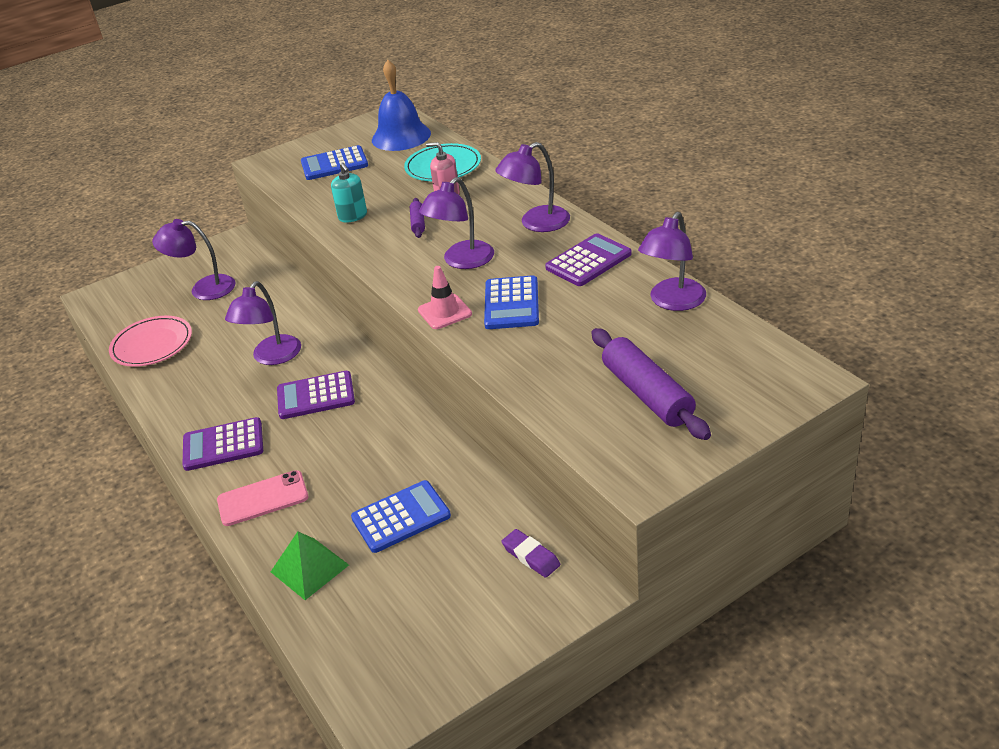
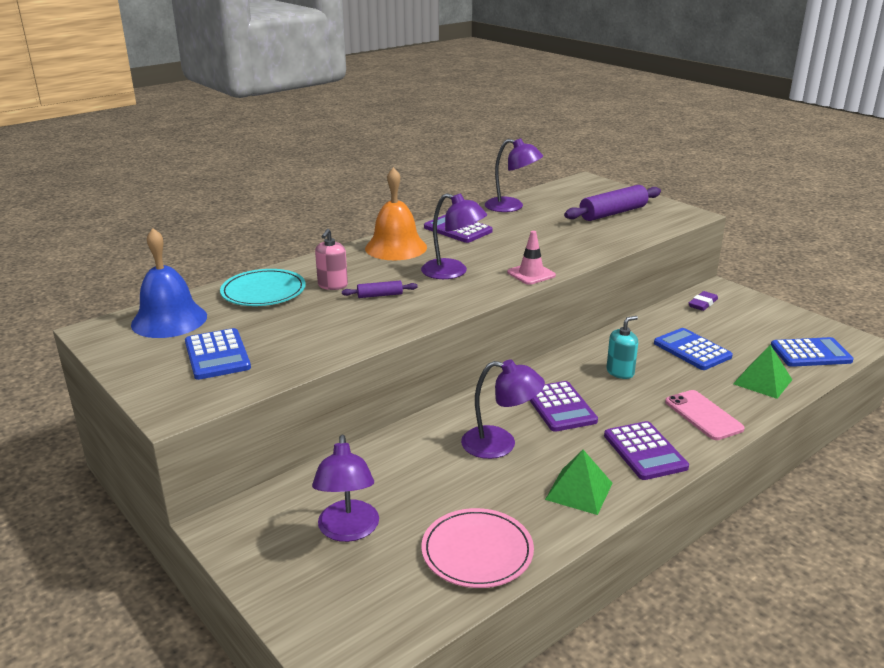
camera: 100 degrees left, 10 degrees down
(190, 398) = (579, 491): none -> green pyramid
(353, 216) = (355, 329): turquoise soap dispenser -> turquoise soap dispenser (620, 372)
(511, 304) = (517, 252): blue calculator -> blue calculator (810, 353)
(536, 223) = (396, 247): purple lamp -> orange bell

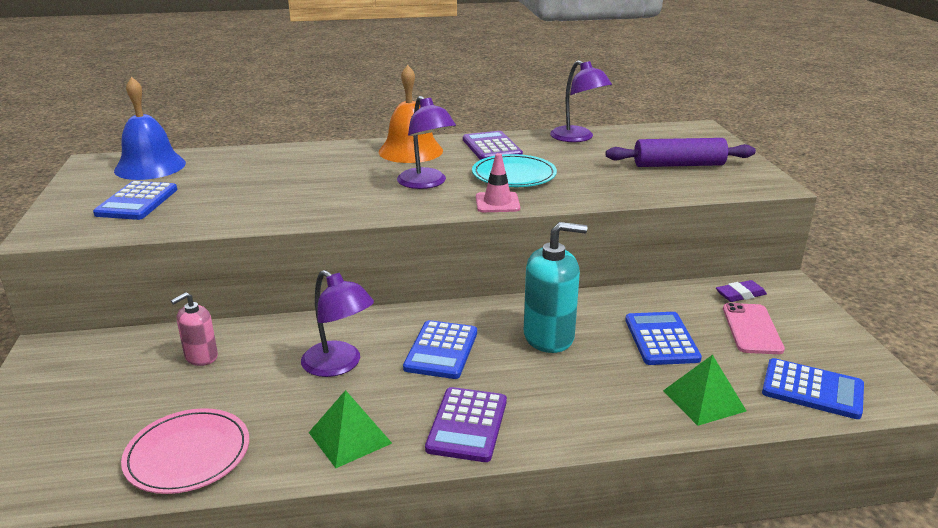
camera: 30 degrees right, 0 degrees up
(263, 291) = (248, 162): turquoise plate -> turquoise plate (514, 175)
(332, 285) = (308, 170): pink soap dispenser -> pink soap dispenser (201, 357)
(348, 531) = (120, 391): purple lamp -> none
(380, 295) = (332, 187): purple rolling pin -> none
(560, 407) = (441, 350): purple calculator -> blue calculator
(620, 372) = (549, 336): turquoise soap dispenser -> turquoise soap dispenser, size x1.73
(703, 415) = (582, 412): pink phone -> pink phone (752, 329)

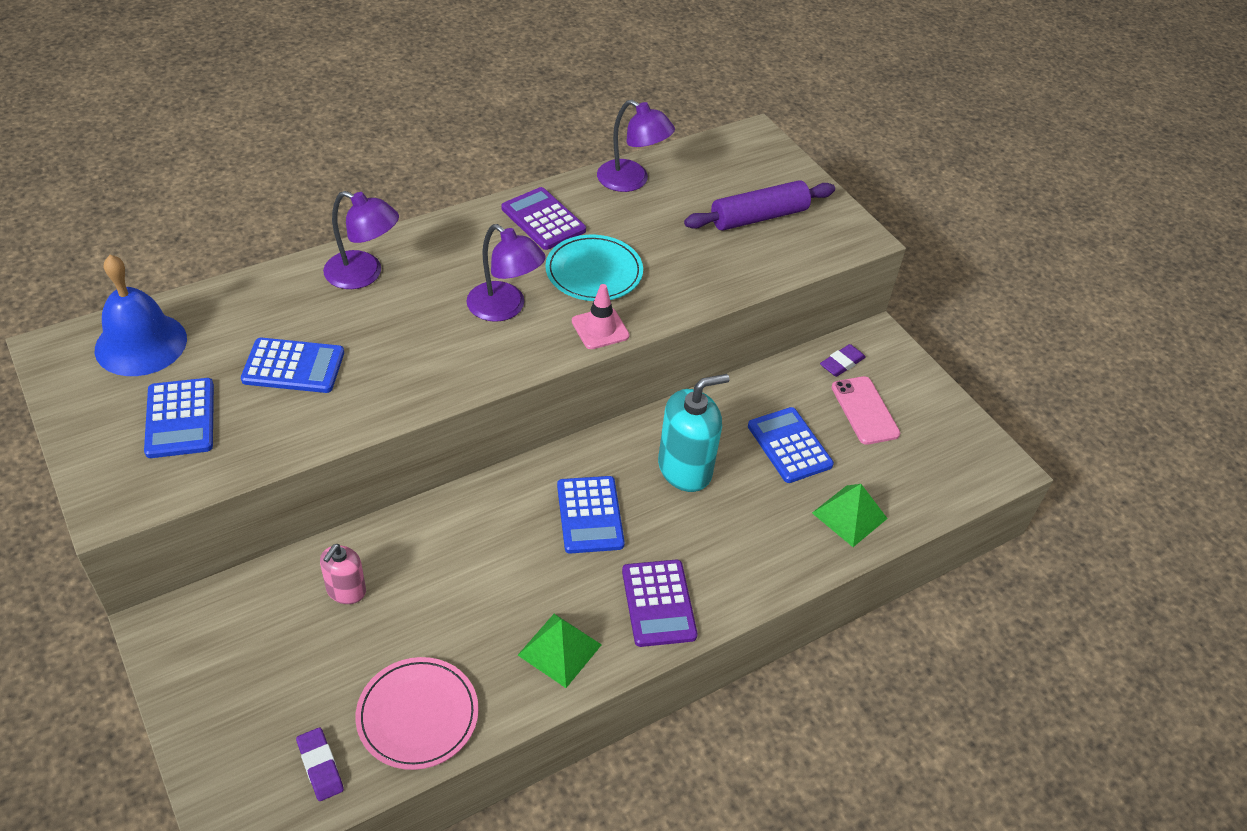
camera: 25 degrees left, 20 degrees up
(76, 470) = (320, 766): none -> purple eraser
(339, 365) = (498, 563): purple lamp -> purple lamp (364, 274)
(410, 151) = (452, 245): orange bell -> none
(812, 390) = (933, 477): blue calculator -> blue calculator (293, 366)

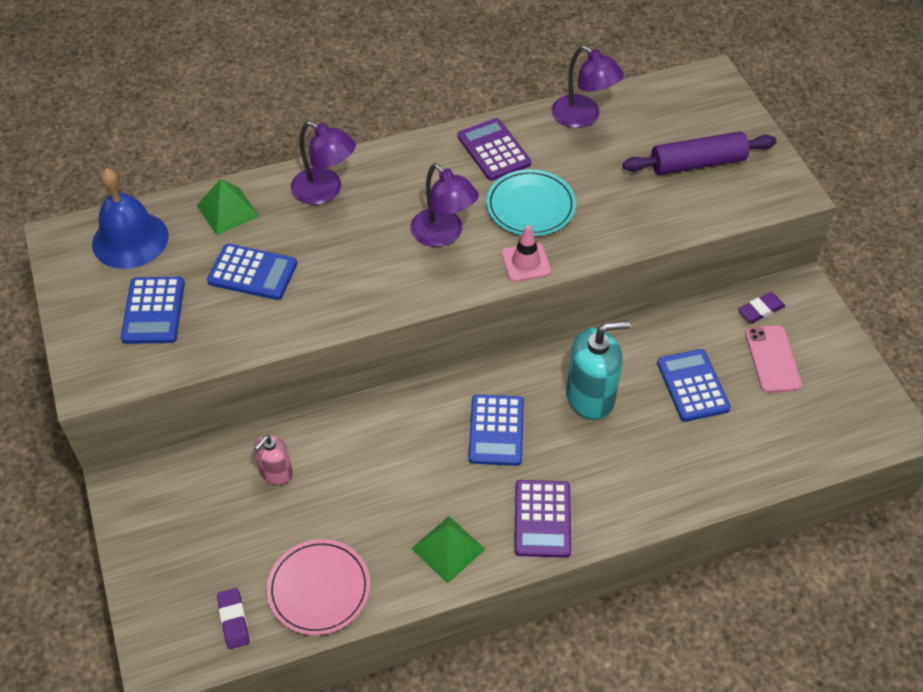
camera: 15 degrees right, 5 degrees up
(849, 515) = (735, 459): green pyramid -> green pyramid (228, 210)

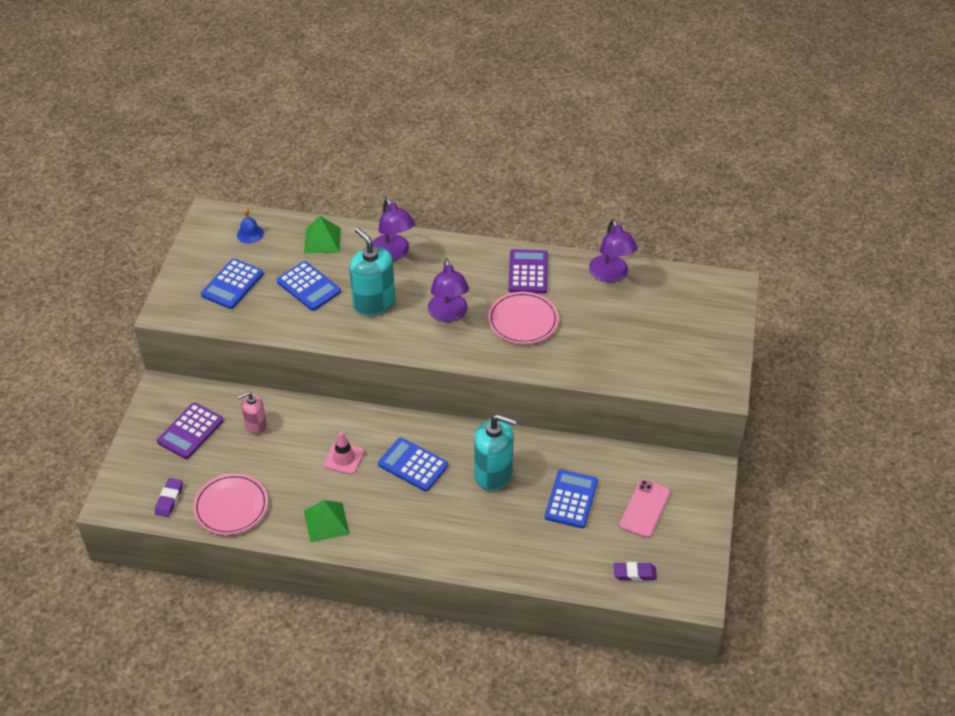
camera: 30 degrees right, 5 degrees down
(130, 239) = (250, 234): blue bell -> blue bell, size x0.49
(346, 258) = (374, 302): none -> turquoise soap dispenser
(496, 430) = (413, 465): blue calculator -> blue calculator turned 90 degrees clockwise
(526, 262) = (489, 356): pink traffic cone -> pink traffic cone (344, 458)
(530, 206) = (523, 320): turquoise plate -> pink plate
(542, 519) = (400, 534): purple calculator -> purple calculator (190, 431)
(697, 163) = (667, 341): purple rolling pin -> none
(760, 310) = (664, 472): purple eraser -> purple eraser (634, 573)

